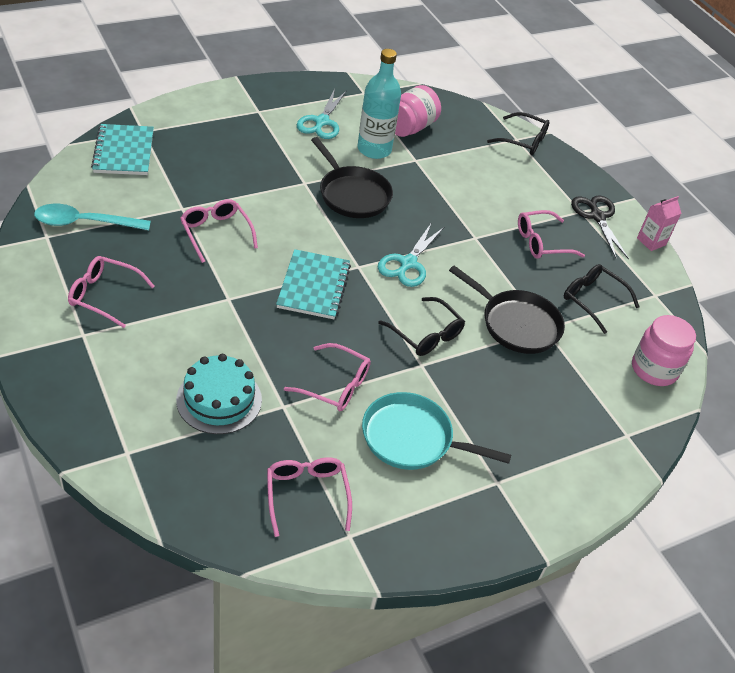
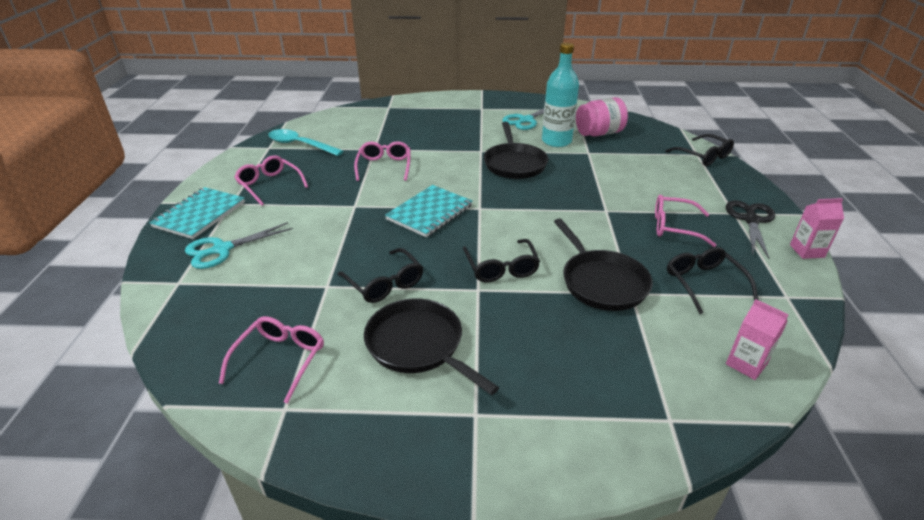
camera: 35 degrees right, 10 degrees down
(123, 152) = (365, 115): turquoise notebook -> turquoise notebook (199, 214)
(219, 400) = (281, 267): turquoise cake -> none
(335, 385) = (385, 283): pink glasses -> black glasses
(408, 264) = (526, 215): turquoise scissors -> turquoise scissors (222, 249)
(412, 438) = (418, 345): turquoise pan -> black pan
(654, 369) = (746, 364): pink jar -> pink carton

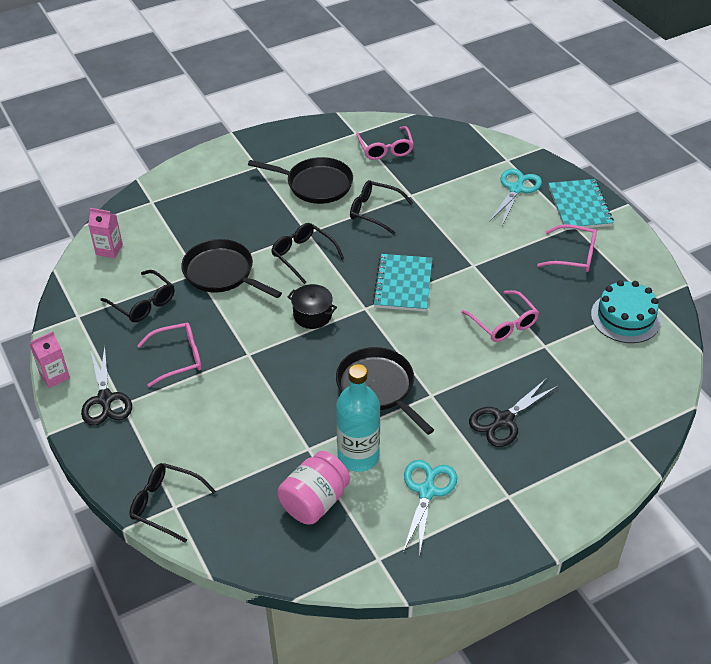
camera: 150 degrees right, 10 degrees up
(300, 145) = (625, 317): turquoise spoon -> turquoise cake
(448, 130) = (503, 420): none -> black scissors
(530, 217) = (312, 315): none -> black pot

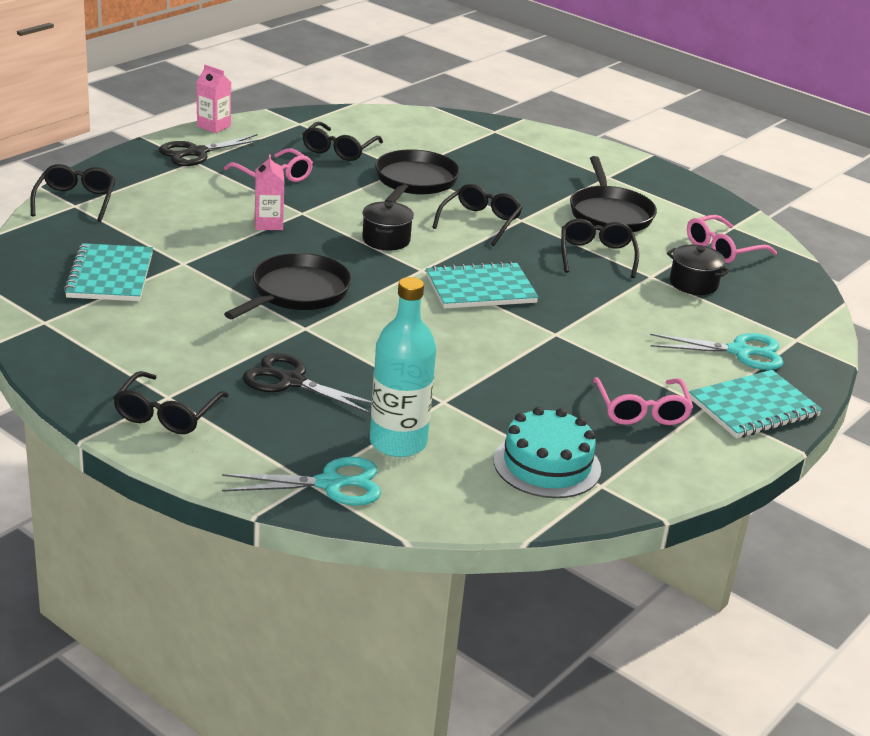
camera: 65 degrees right, 15 degrees down
(109, 250) = (404, 122): pink carton -> pink carton (268, 224)
(314, 501) = (110, 276): pink jar -> turquoise notebook
(358, 456) = (185, 293): turquoise bottle -> turquoise bottle (398, 442)
(427, 179) = (693, 284): none -> black pot
(427, 491) = (152, 341): turquoise scissors -> turquoise scissors (331, 484)
(503, 323) = (462, 366): pink glasses -> none
(532, 501) = (167, 414): none -> black glasses

